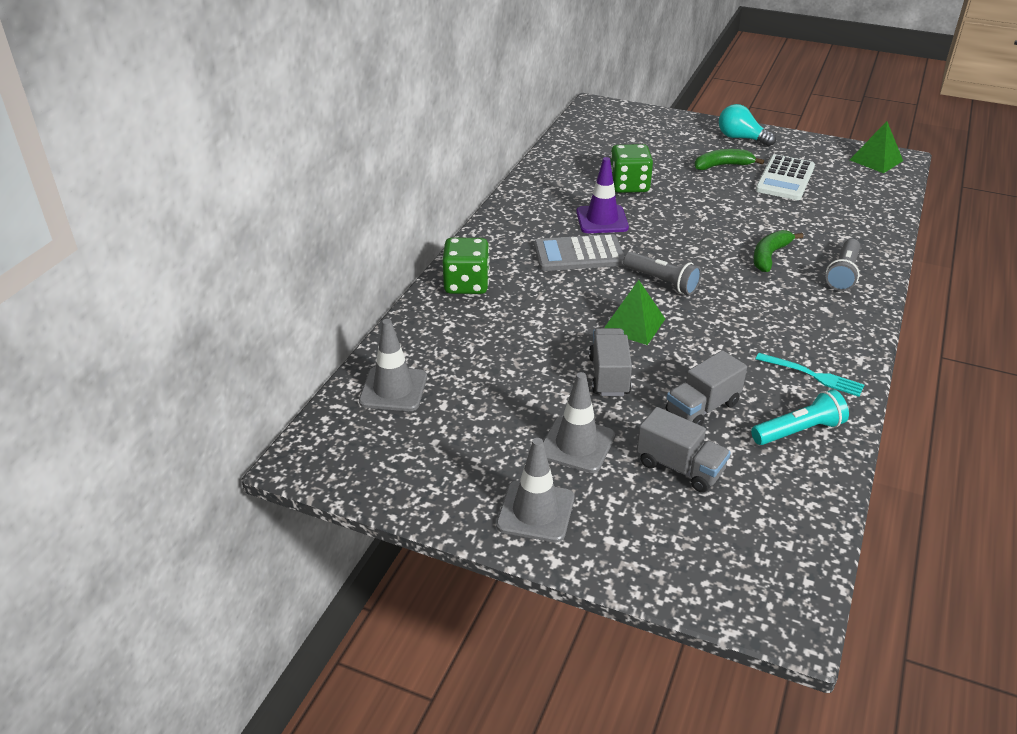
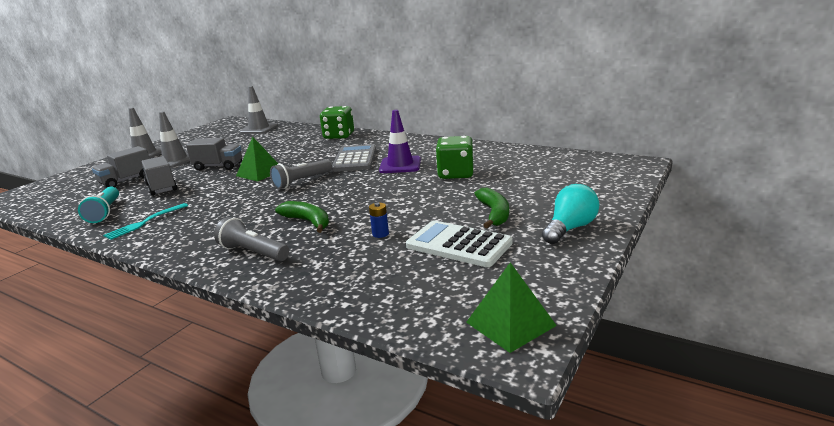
camera: 100 degrees right, 15 degrees down
(780, 213) = (380, 234): none -> blue battery

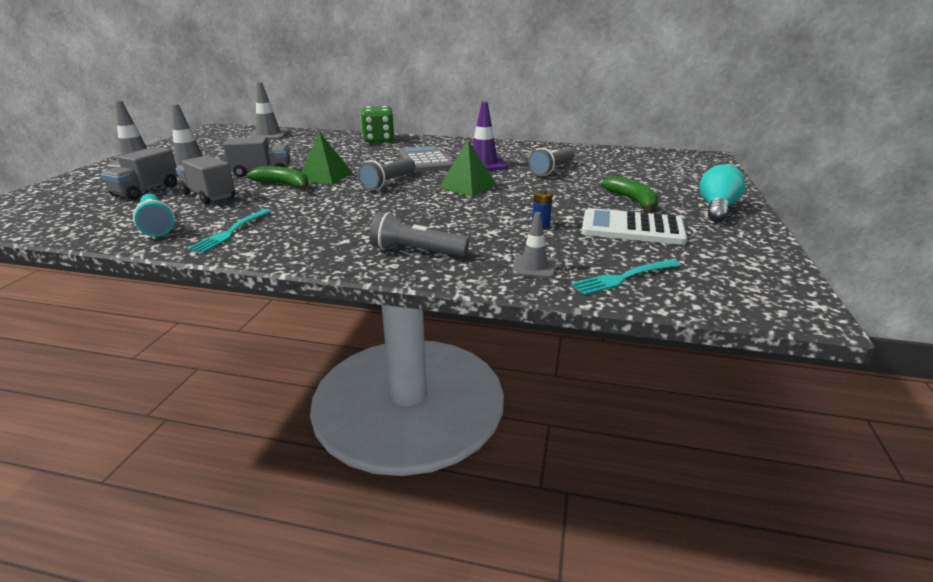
camera: 20 degrees left, 5 degrees up
(308, 221) = (444, 219): green banana -> green banana (284, 185)
(327, 277) = (533, 267): none -> grey traffic cone
(391, 297) = (623, 278): none -> turquoise fork
(455, 174) = (551, 170): green dice -> grey flashlight
(510, 324) = (763, 288): green pyramid -> green pyramid (467, 186)

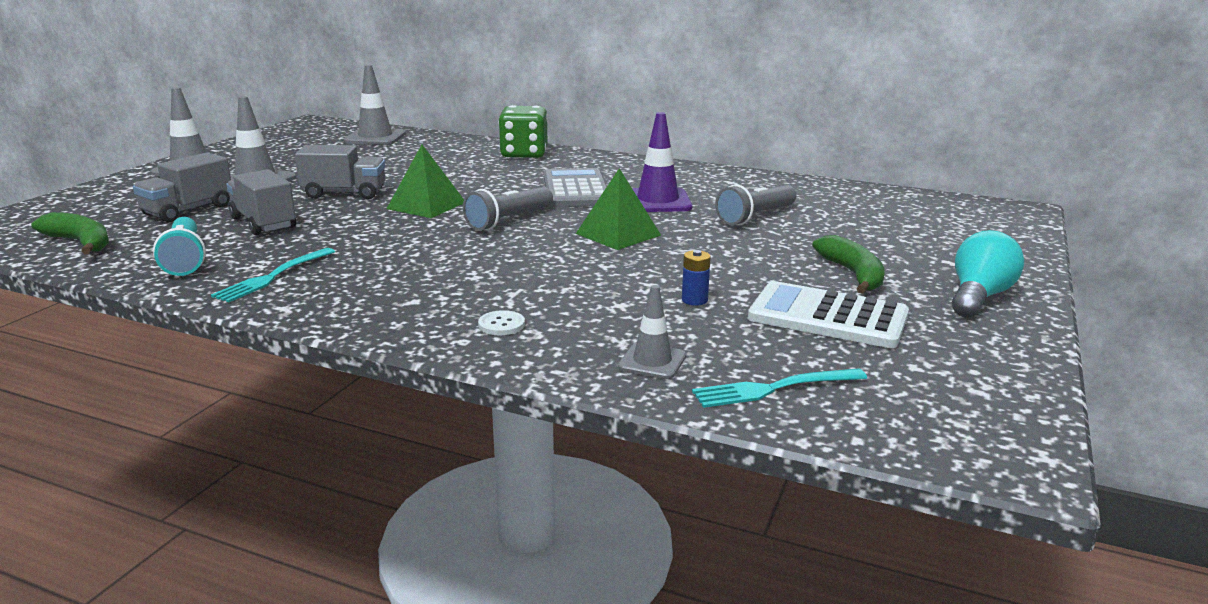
camera: 10 degrees right, 5 degrees down
(284, 185) = (366, 214): green banana -> green banana (80, 243)
(416, 251) = (501, 325): grey flashlight -> white button

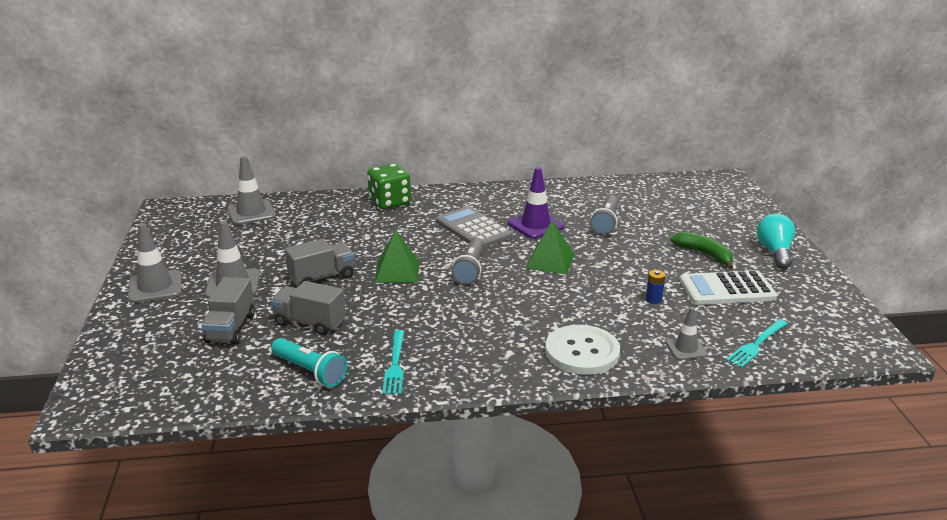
camera: 30 degrees left, 5 degrees up
(80, 243) = (202, 384): green banana -> none
(501, 325) = (582, 352): white button -> white button, size x2.50

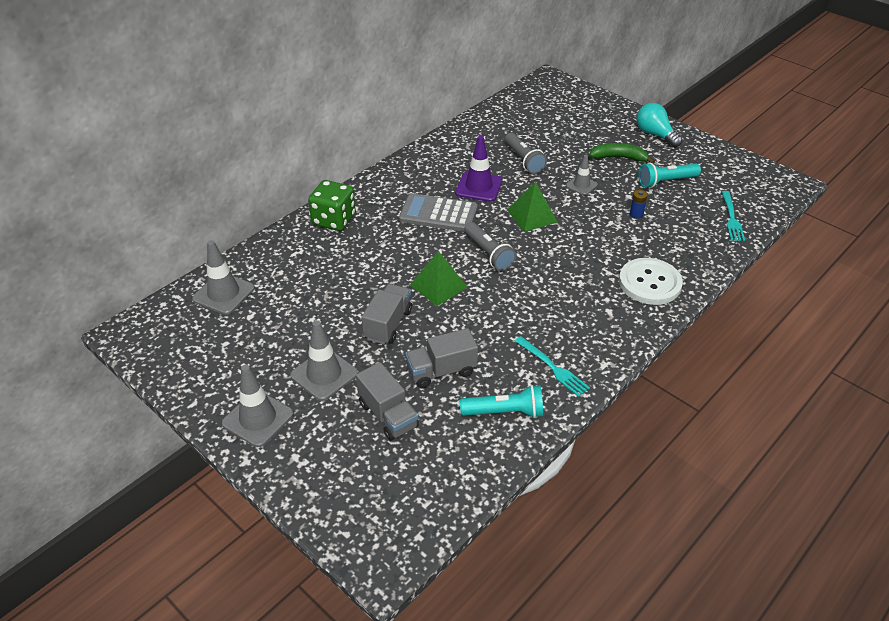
camera: 40 degrees left, 15 degrees up
(686, 348) = (700, 244): grey traffic cone -> grey traffic cone (581, 185)
(727, 289) = (666, 181): white calculator -> turquoise flashlight

